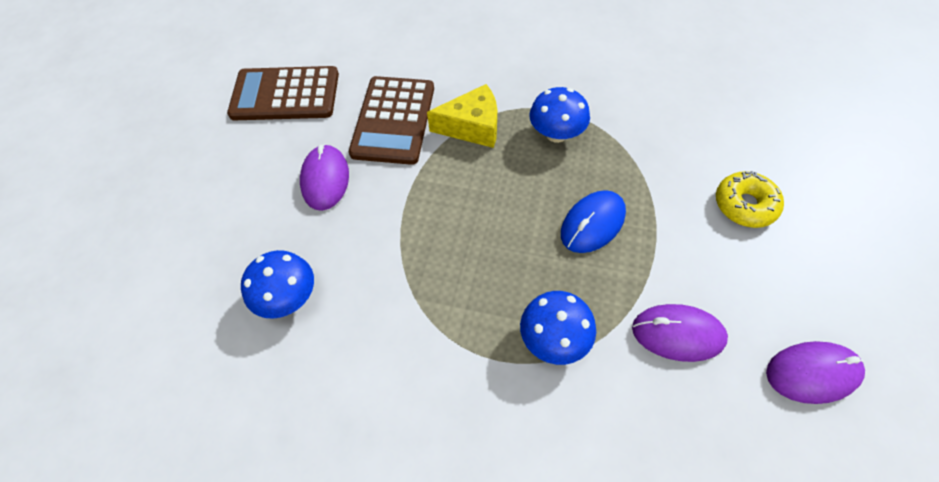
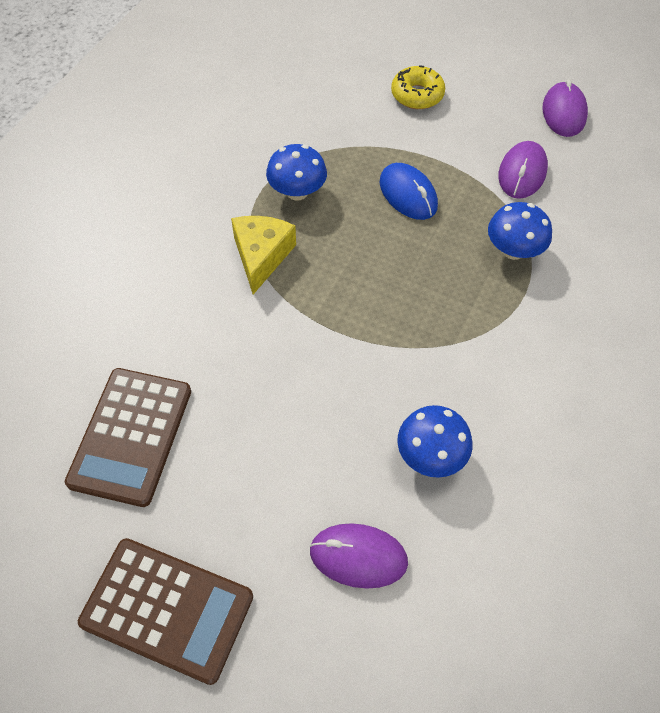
camera: 80 degrees left, 0 degrees up
(325, 179) = (286, 404): purple mouse -> purple mouse (358, 556)
(393, 120) = (223, 325): brown calculator -> brown calculator (167, 609)

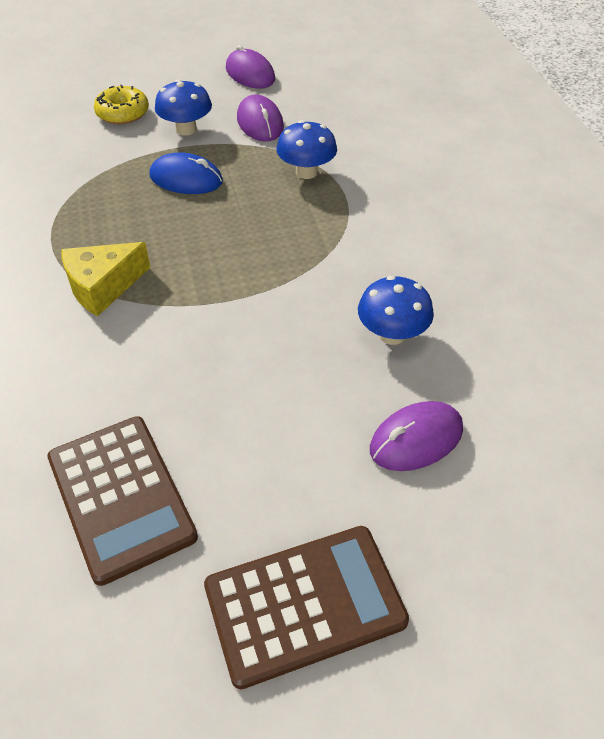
camera: 40 degrees left, 10 degrees down
(261, 256) = (102, 287): yellow cheese -> yellow cheese turned 90 degrees counterclockwise
(297, 192) = (87, 225): blue mushroom -> blue mushroom (186, 129)

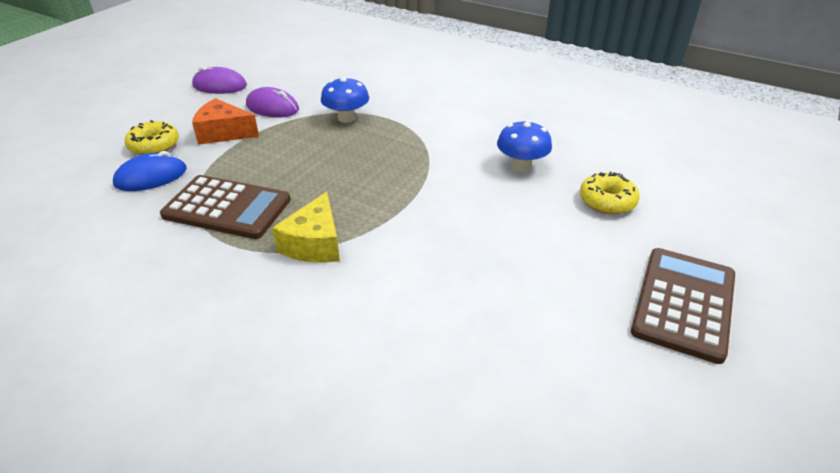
camera: 45 degrees left, 10 degrees down
(121, 497) = (521, 335): brown calculator -> brown calculator (227, 207)
(186, 129) = (223, 133): blue mushroom -> orange cheese
(186, 179) = (271, 158): blue mouse -> blue mouse (151, 177)
(416, 439) = (607, 201): purple mouse -> yellow donut

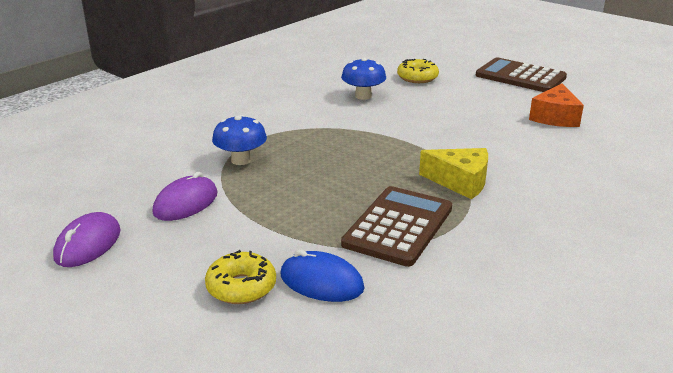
camera: 80 degrees left, 10 degrees down
(151, 177) = (321, 282): blue mouse -> blue mouse turned 45 degrees counterclockwise
(223, 133) = (234, 235): orange cheese -> orange cheese (555, 117)

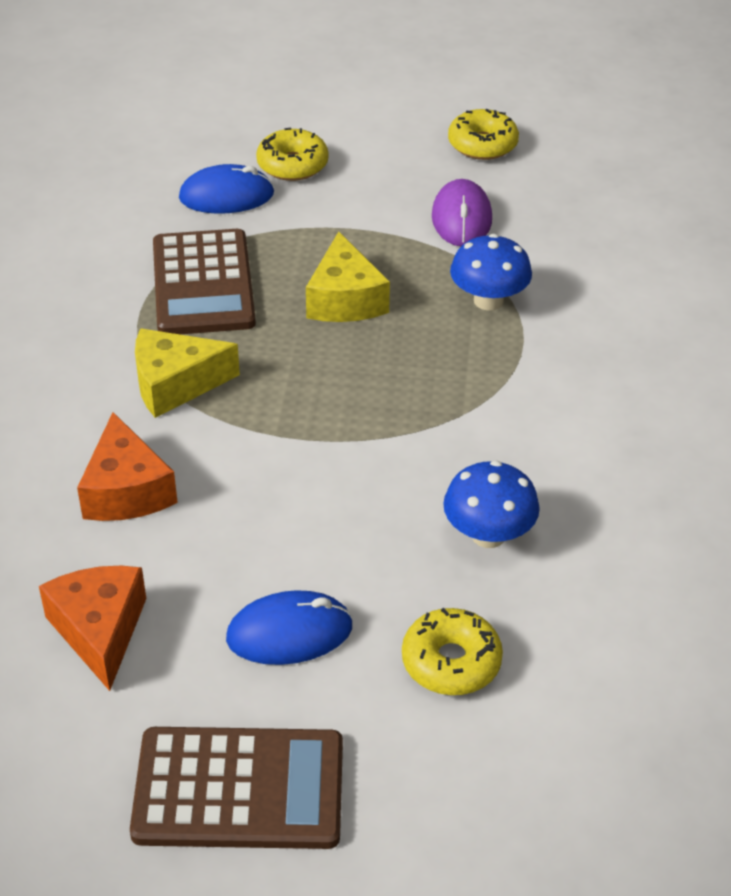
camera: 145 degrees right, 15 degrees up
(88, 244) = (482, 144): purple mouse -> yellow donut
(318, 187) = (345, 299): none -> yellow cheese
(473, 97) = (289, 633): none -> blue mouse
(517, 151) = (126, 490): none -> orange cheese

